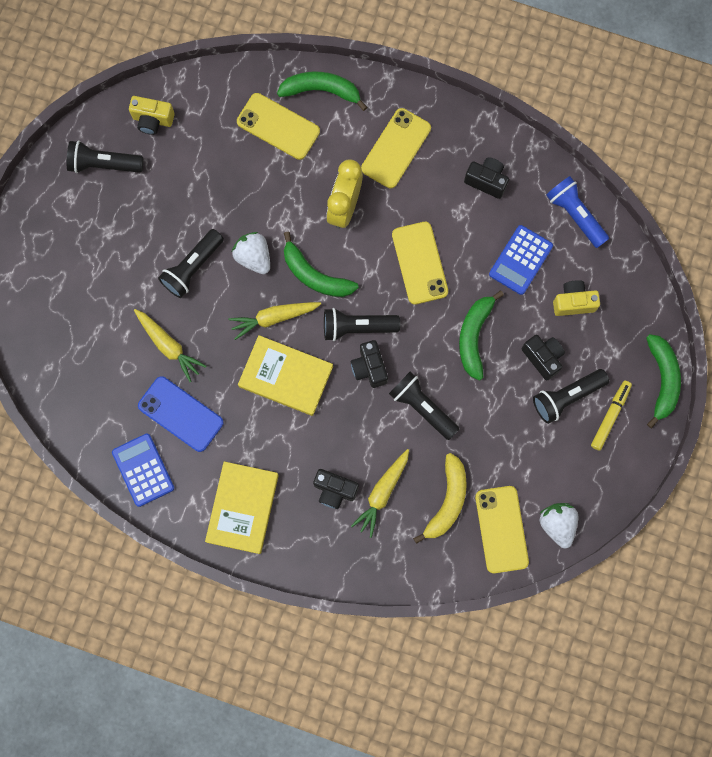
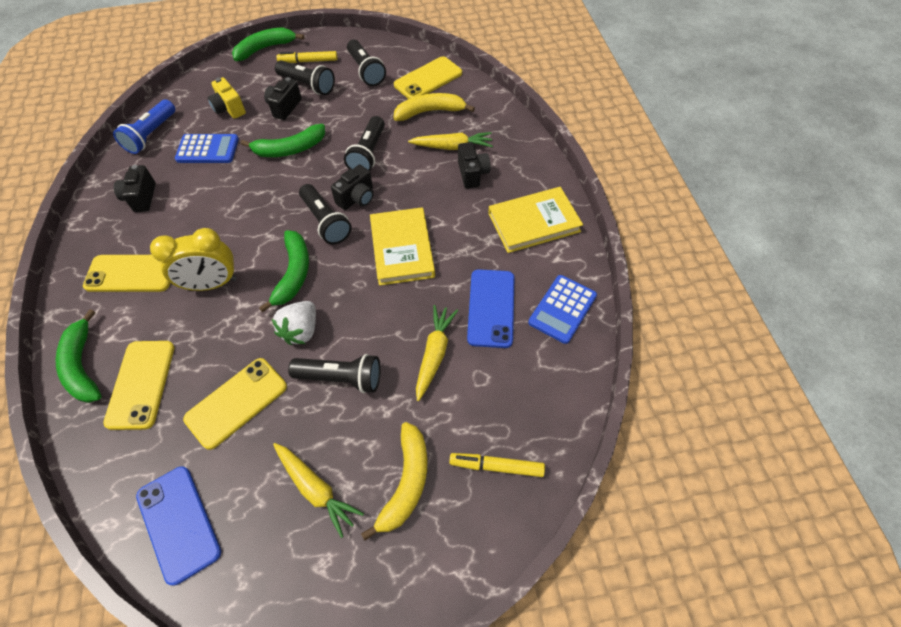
camera: 120 degrees left, 20 degrees down
(57, 338) = (496, 466): none -> yellow marker
(85, 273) = (406, 482): none -> yellow banana
(103, 164) = (261, 547): black flashlight -> black flashlight (366, 71)
(152, 120) = (178, 523): yellow camera -> blue phone
(274, 318) = (353, 284): yellow carrot -> yellow carrot (316, 489)
(419, 263) = (242, 207): yellow phone -> yellow phone (236, 402)
(557, 524) = (403, 56): white strawberry -> none

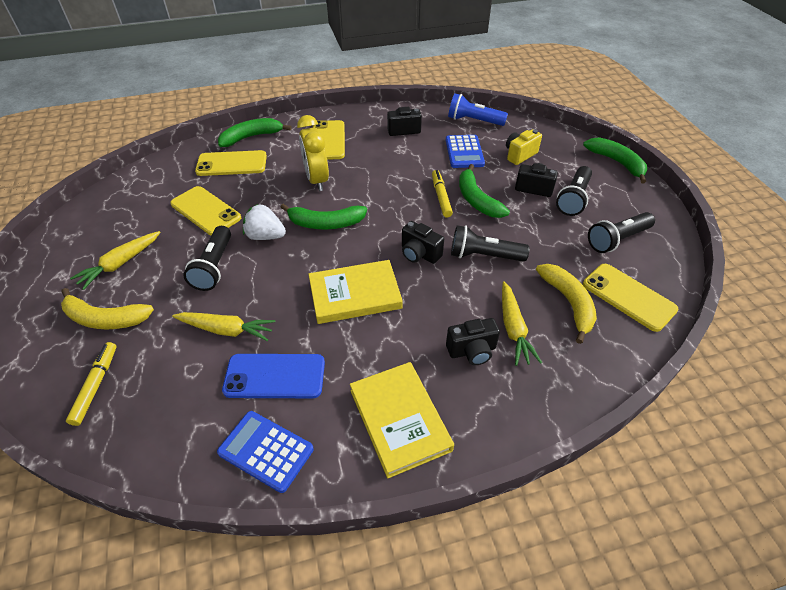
camera: 85 degrees right, 10 degrees down
(178, 523) = (121, 200): blue phone -> none
(308, 61) = (612, 194): yellow marker -> yellow marker (441, 197)
(326, 222) = (386, 236): black flashlight -> none

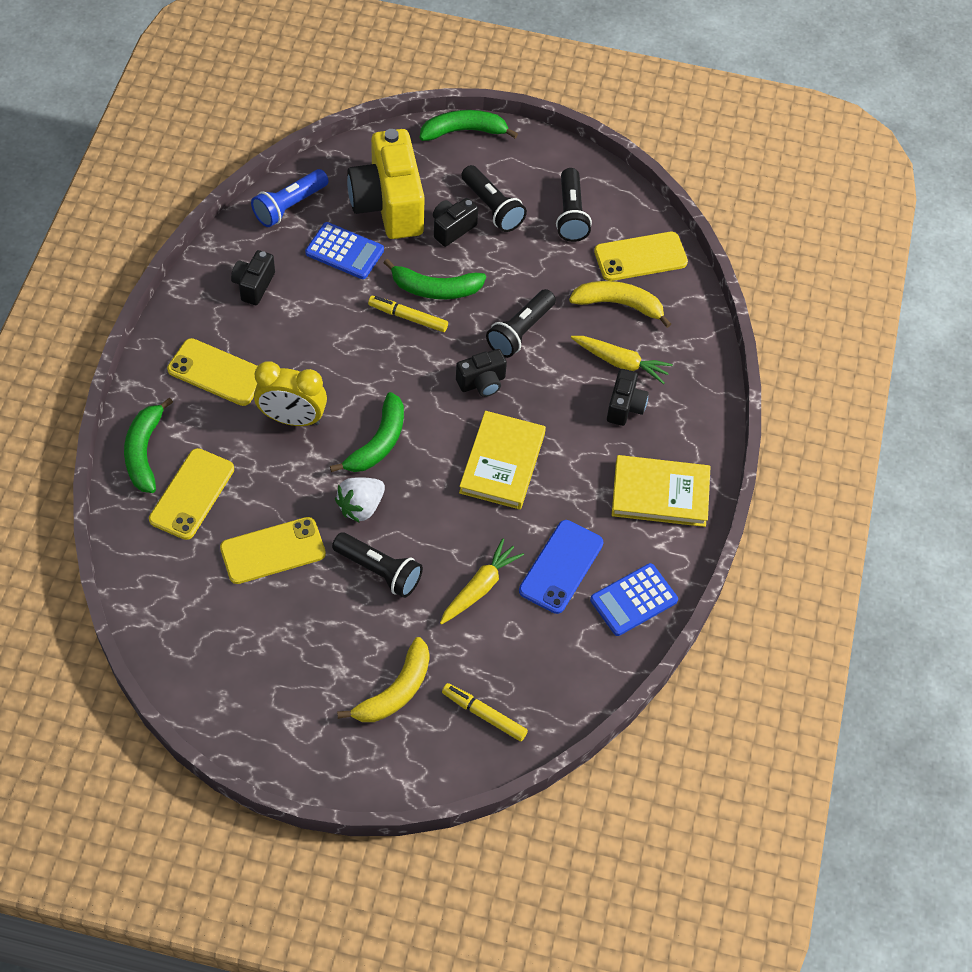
camera: 65 degrees left, 10 degrees up
(120, 264) = (313, 660): yellow carrot -> none
(519, 155) = (388, 205): yellow camera -> yellow camera, size x2.06

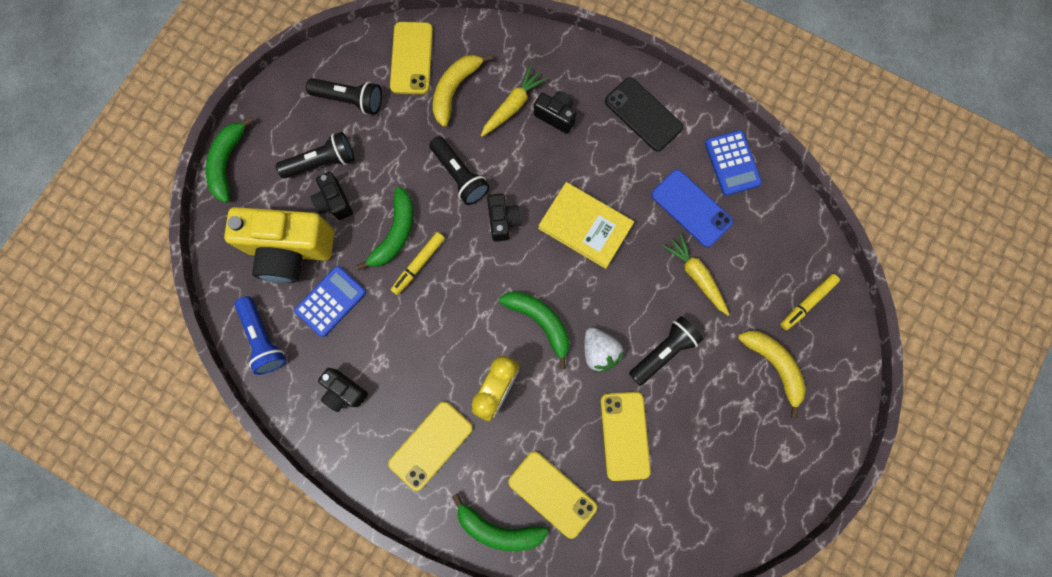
camera: 70 degrees left, 20 degrees up
(660, 494) = (643, 114): yellow book -> black phone

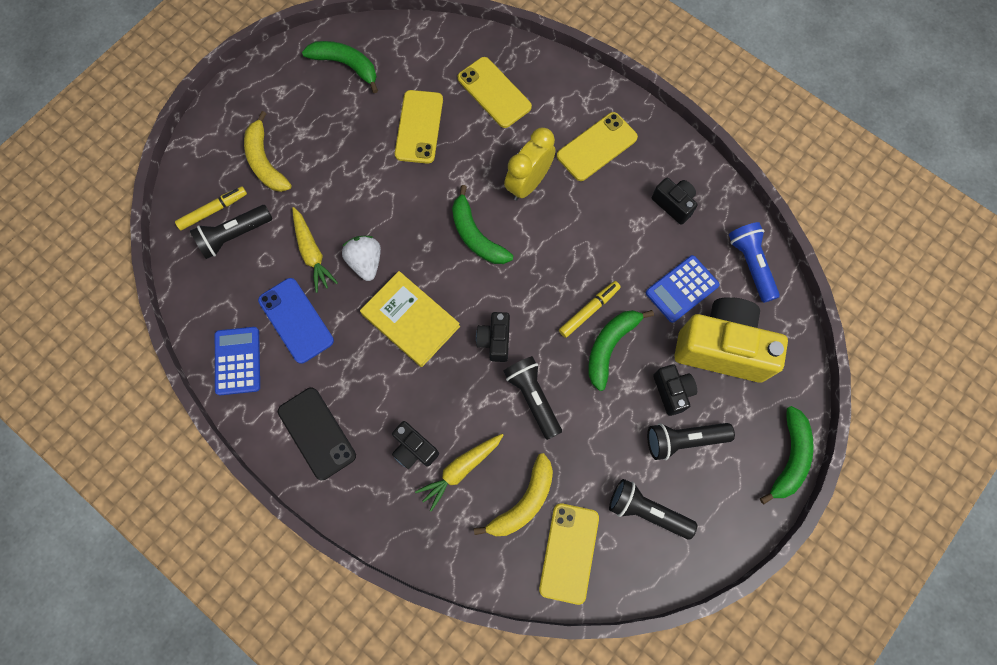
camera: 170 degrees left, 5 degrees down
(498, 529) = (546, 74): green banana -> green banana (346, 65)
(599, 352) = (425, 199): white strawberry -> white strawberry (365, 262)
(663, 351) = (364, 190): black flashlight -> black flashlight (234, 236)

